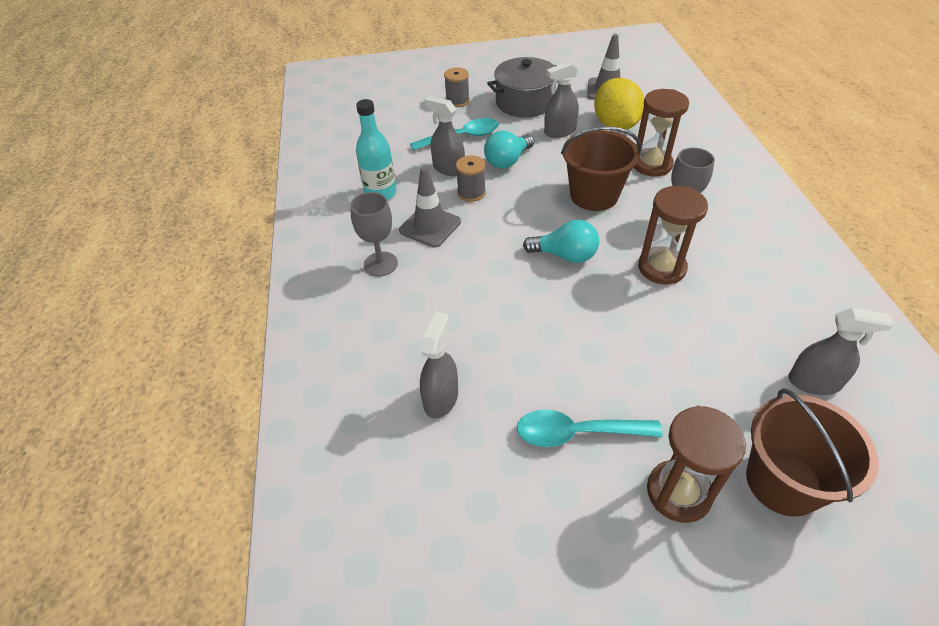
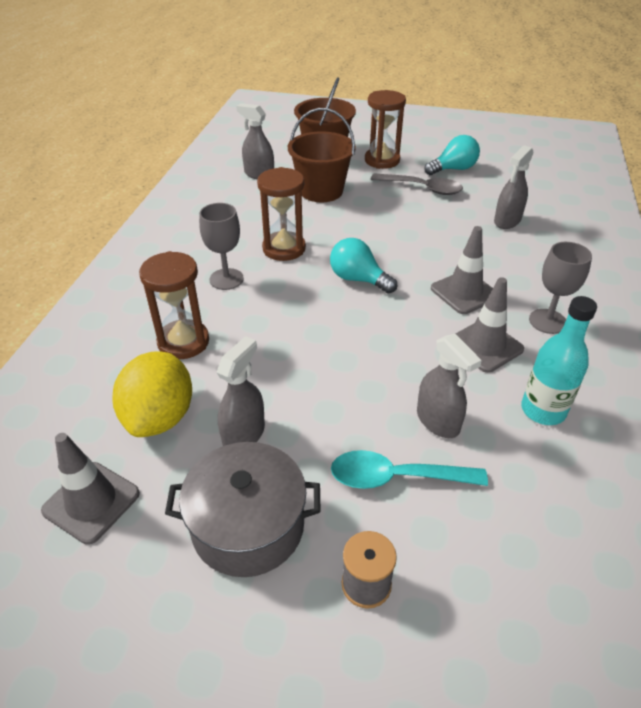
camera: 160 degrees left, 5 degrees down
(461, 271) = (464, 292): none -> grey traffic cone
(471, 193) = (421, 373): grey spool -> none
(507, 161) = (351, 406): turquoise light bulb -> turquoise light bulb (453, 169)
(559, 131) = (244, 434): grey spray bottle -> grey spray bottle turned 60 degrees counterclockwise
(576, 433) = (422, 188): turquoise spoon -> grey spoon
(594, 195) = (282, 326): brown bucket -> brown bucket (321, 191)

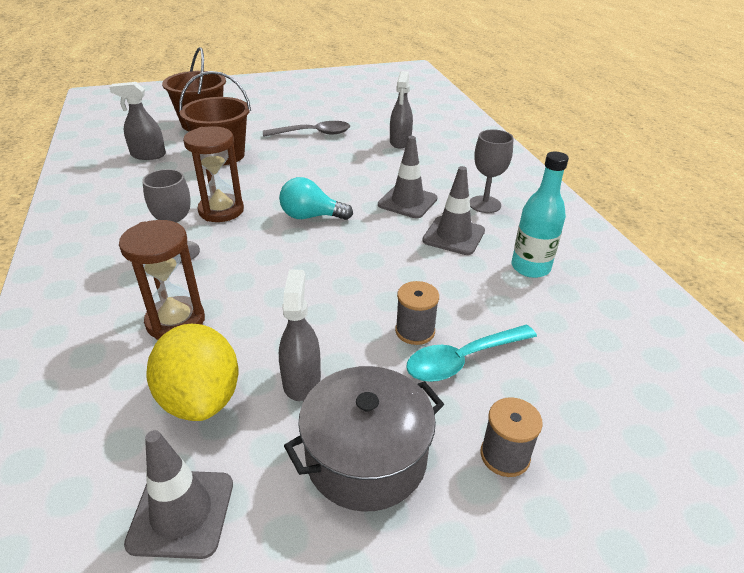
camera: 30 degrees left, 5 degrees down
(372, 430) = (415, 331): none -> grey spool
(382, 160) = (261, 120): brown hourglass -> none
(438, 421) = (461, 304): grey spray bottle -> none
(453, 169) = (328, 114): turquoise light bulb -> none

